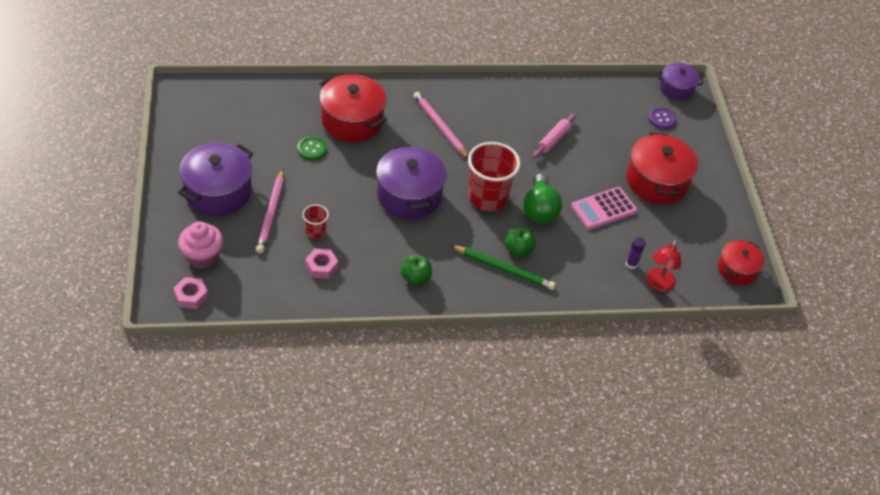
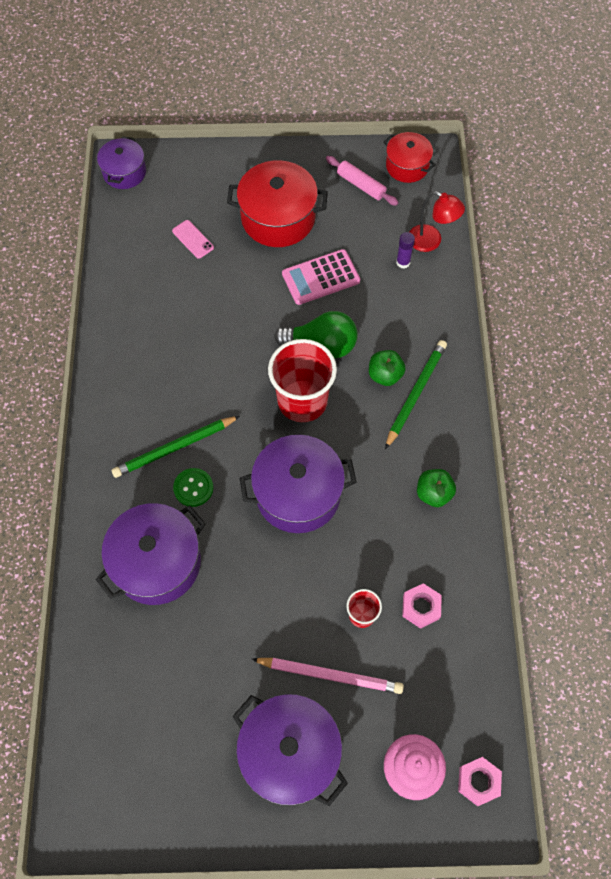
camera: 80 degrees left, 15 degrees up
(312, 149) = (209, 619): green button -> green button (193, 488)
(352, 121) = (157, 562): red pot -> purple pot
(440, 127) = (174, 448): pink pencil -> green pencil
(553, 140) = (205, 316): pink rolling pin -> pink rolling pin (361, 185)
(603, 209) = (321, 278): pink calculator -> pink calculator turned 90 degrees clockwise
(622, 130) = (193, 239): none -> pink phone
(662, 119) = (175, 196): purple button -> none

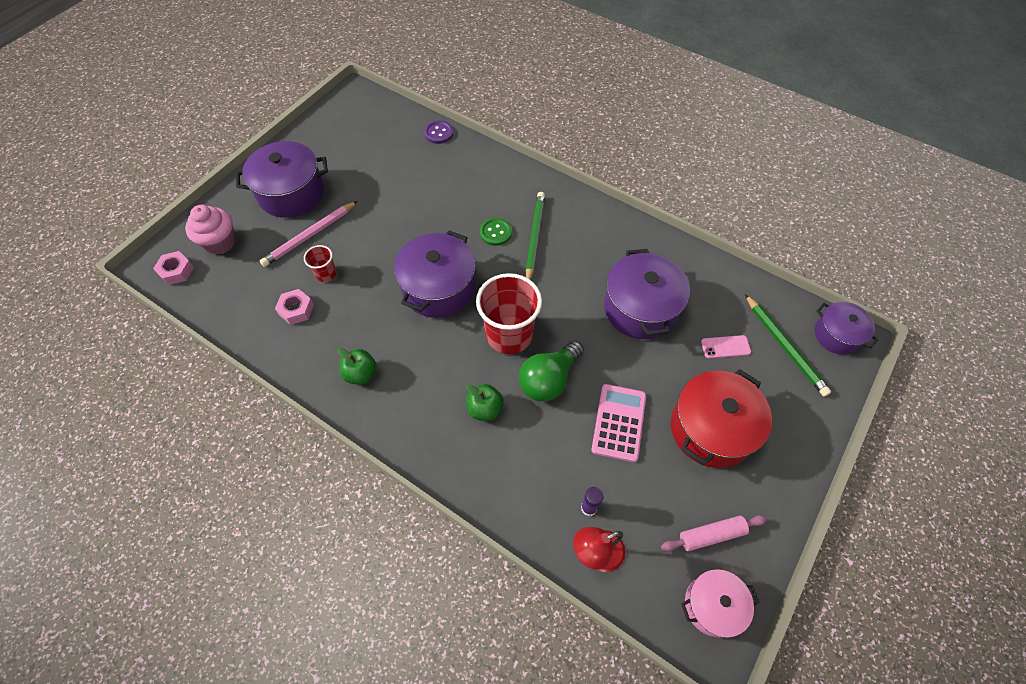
camera: 125 degrees right, 5 degrees down
(81, 654) = (438, 133): none -> purple button
(157, 562) = (461, 190): purple pot -> purple pot (640, 308)
(407, 166) = (712, 605): red pot -> pink pot
(415, 394) = (449, 420): green pencil -> green pencil (784, 346)

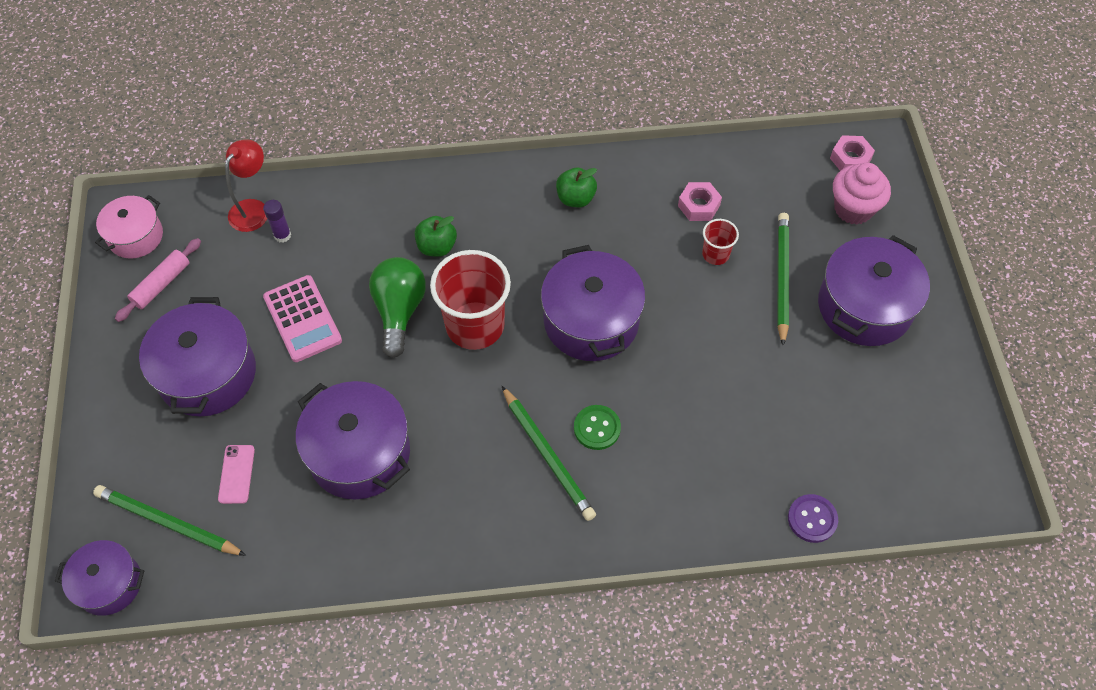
camera: 140 degrees right, 0 degrees up
(310, 235) = (782, 278): pink pencil -> green pencil
(711, 429) = (207, 374): red pot -> purple pot
(725, 347) = (236, 474): pink phone -> pink phone turned 45 degrees counterclockwise

